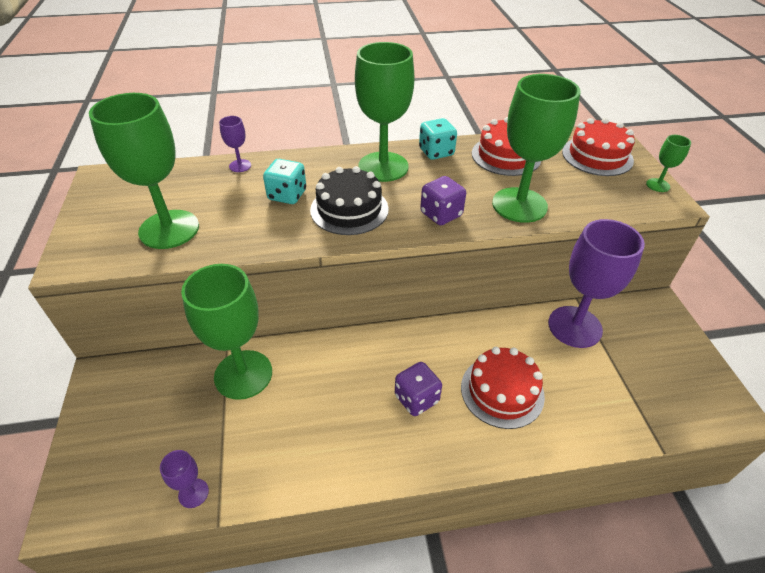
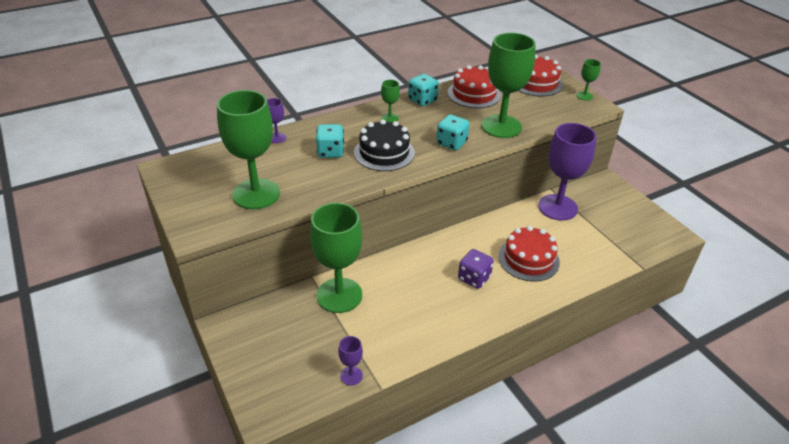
camera: 20 degrees left, 5 degrees down
(383, 167) = (389, 118): green goblet -> green goblet, size x0.43
(441, 214) = (451, 143): purple dice -> turquoise dice

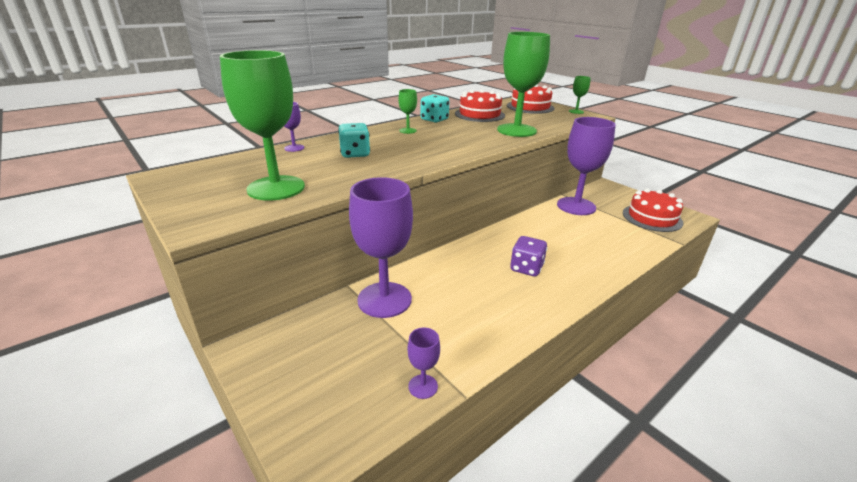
camera: 10 degrees left, 10 degrees down
(339, 295) = (384, 299): green goblet -> purple goblet
(384, 153) = (412, 151): black cake -> none
(451, 143) = (476, 142): turquoise dice -> none
(528, 259) = (572, 247): red cake -> red cake (652, 218)

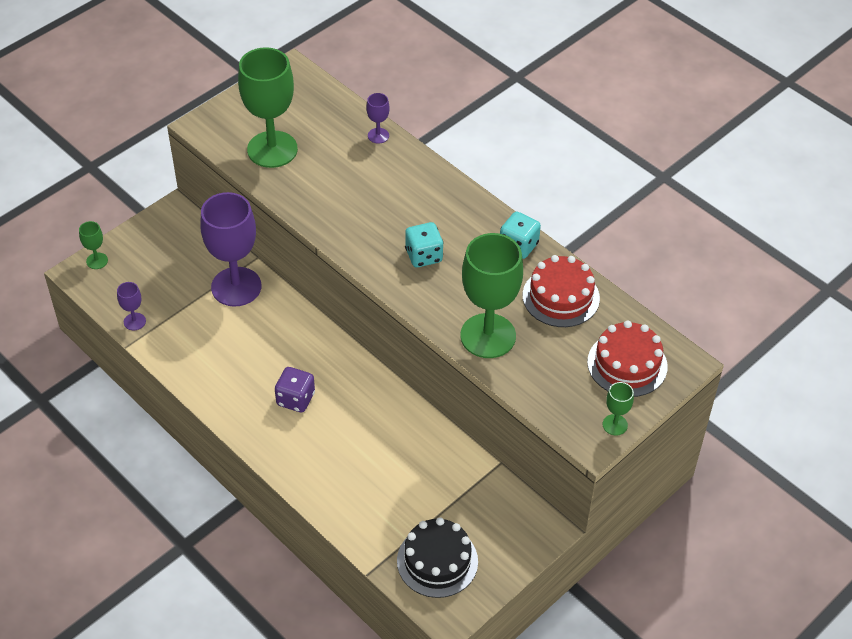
camera: 85 degrees right, 20 degrees up
(355, 154) = (367, 187): turquoise dice -> turquoise dice (423, 256)
(407, 131) = (461, 222): green goblet -> green goblet (97, 261)
(576, 206) = (460, 473): purple goblet -> none
(652, 218) = (437, 561): red cake -> black cake

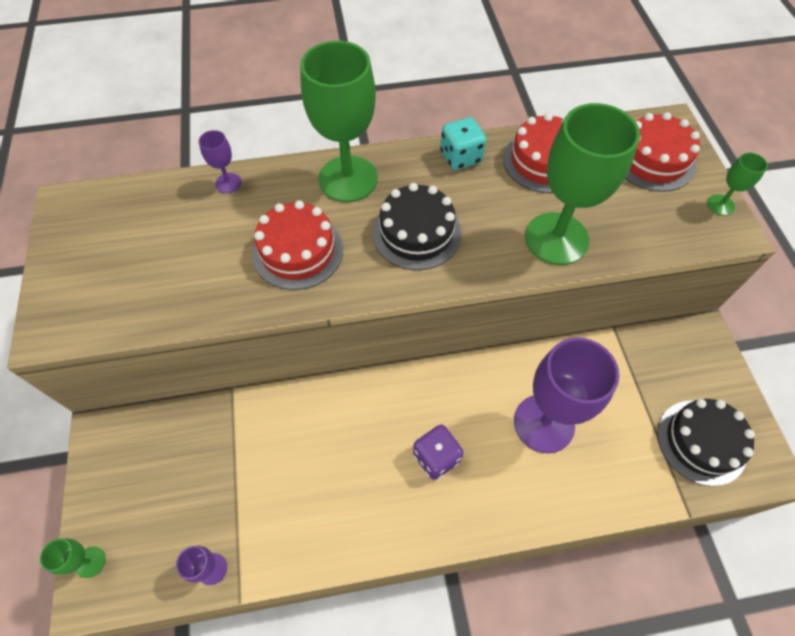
camera: 55 degrees left, 10 degrees up
(236, 287) = (252, 430): purple goblet -> purple goblet (544, 423)
(272, 149) = (154, 282): green goblet -> green goblet (348, 179)
(354, 203) = (298, 251): none -> red cake
(423, 256) = (416, 233): turquoise dice -> black cake

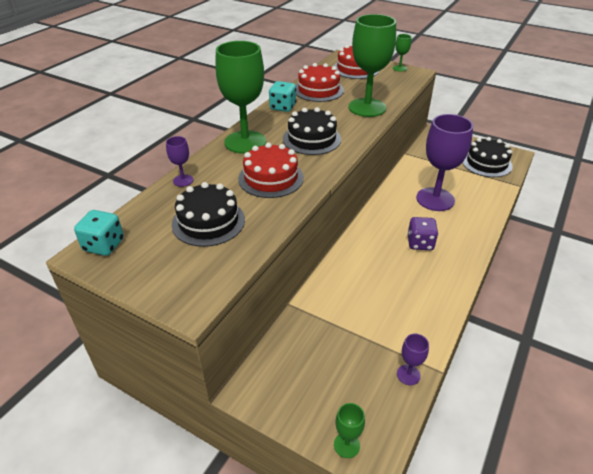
camera: 50 degrees left, 20 degrees down
(84, 206) = (104, 245): none -> turquoise dice
(176, 254) = (208, 222): none -> black cake

